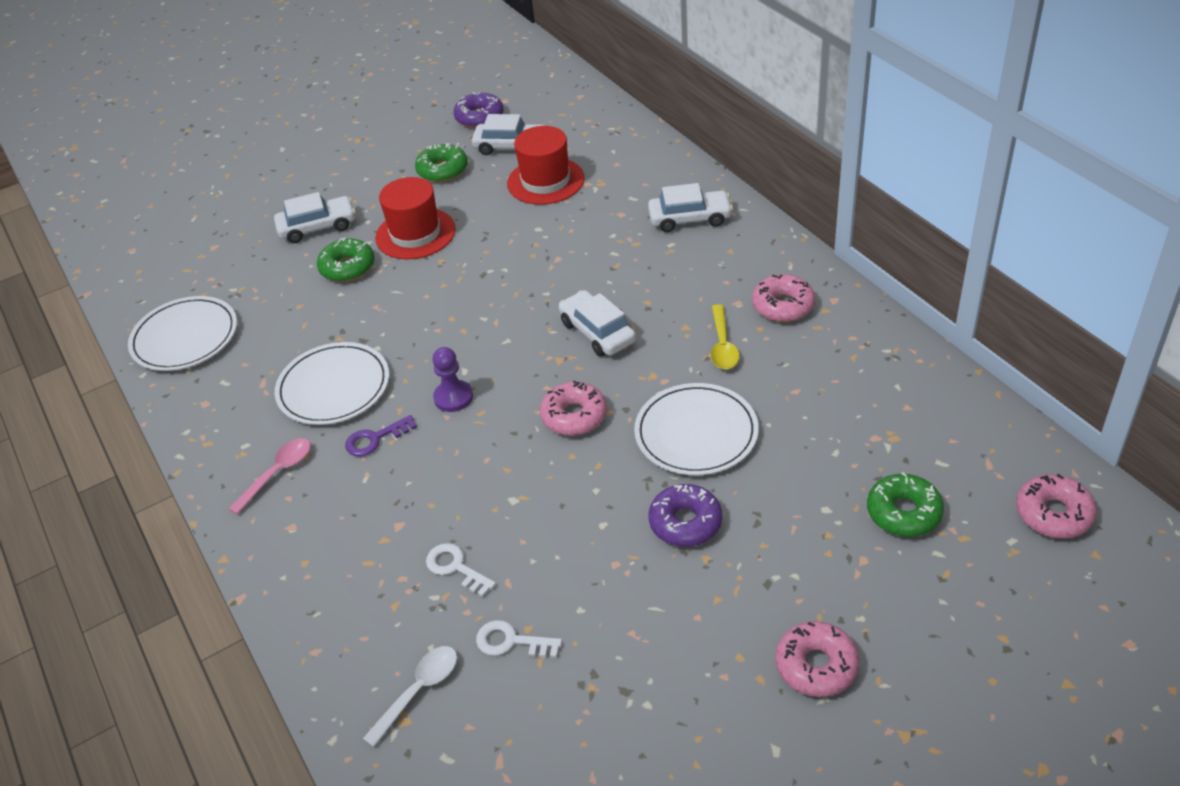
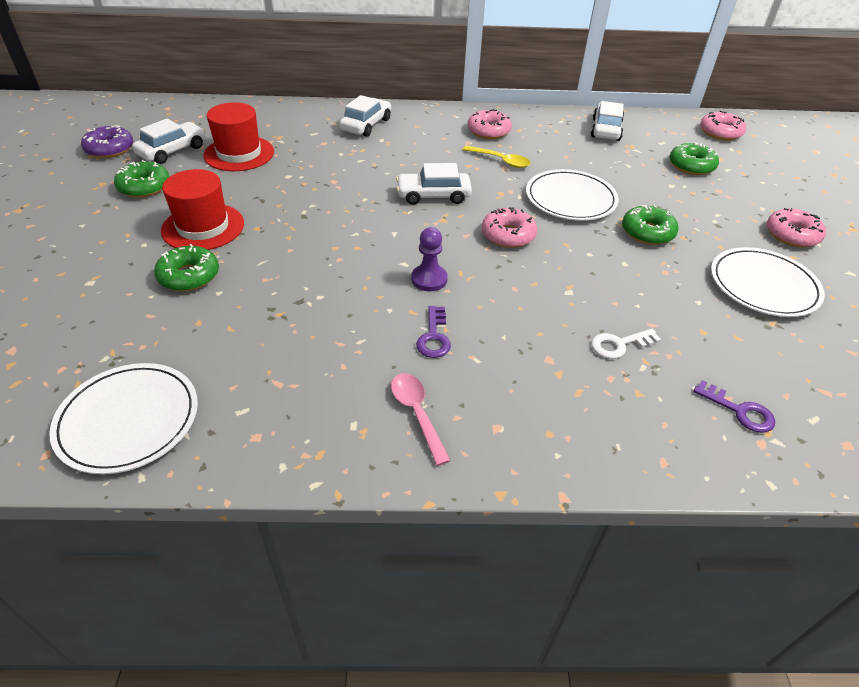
camera: 65 degrees left, 0 degrees up
(317, 227) = (102, 273): white car -> white car (606, 129)
(333, 387) = (340, 338): white plate -> white plate (763, 285)
(419, 691) = (739, 410): white spoon -> purple key
(512, 641) = (712, 344): white key -> none
(685, 522) = (647, 232): purple donut -> green donut

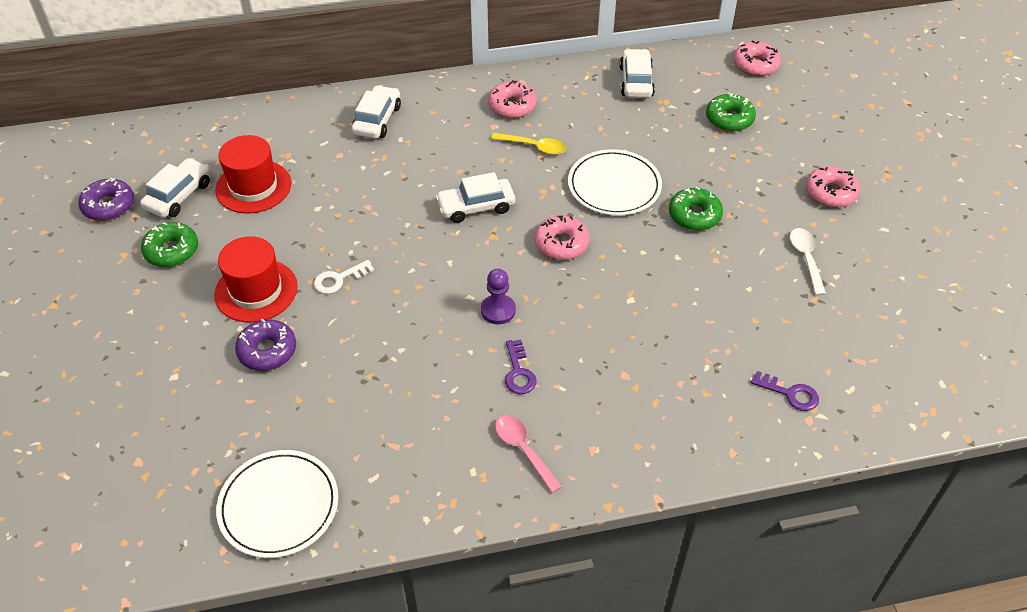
camera: 10 degrees left, 5 degrees up
(189, 276) = (267, 351): green donut -> purple donut
(619, 344) = (684, 348): white key -> white key (339, 279)
(763, 285) = (806, 258): white plate -> white spoon

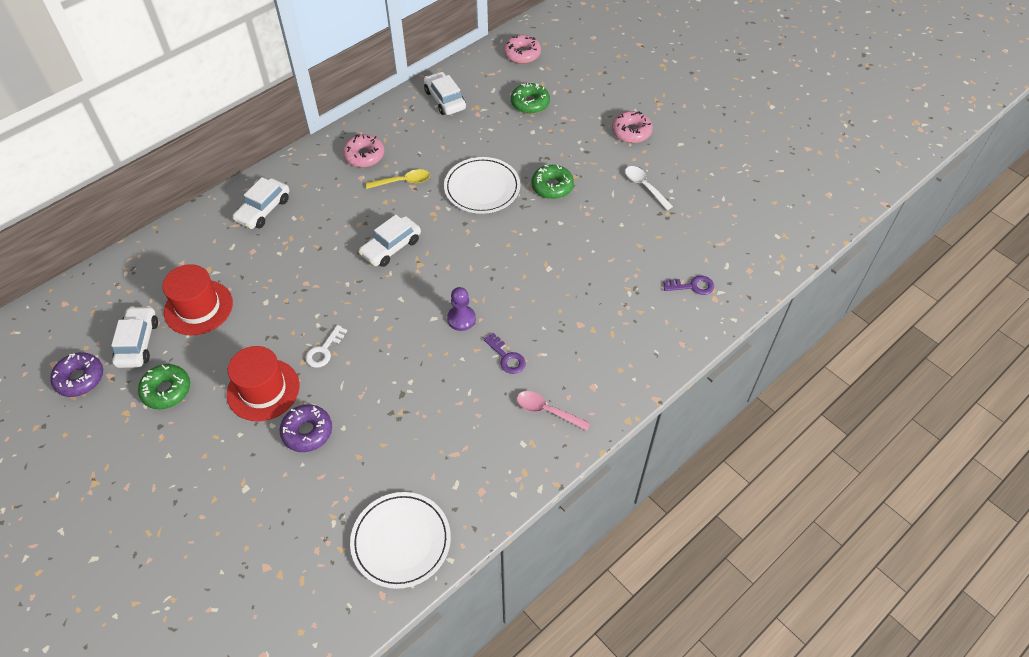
camera: 30 degrees left, 5 degrees up
(377, 120) = (263, 210): white car -> white car turned 135 degrees counterclockwise
(561, 244) = (473, 248): pink donut -> none

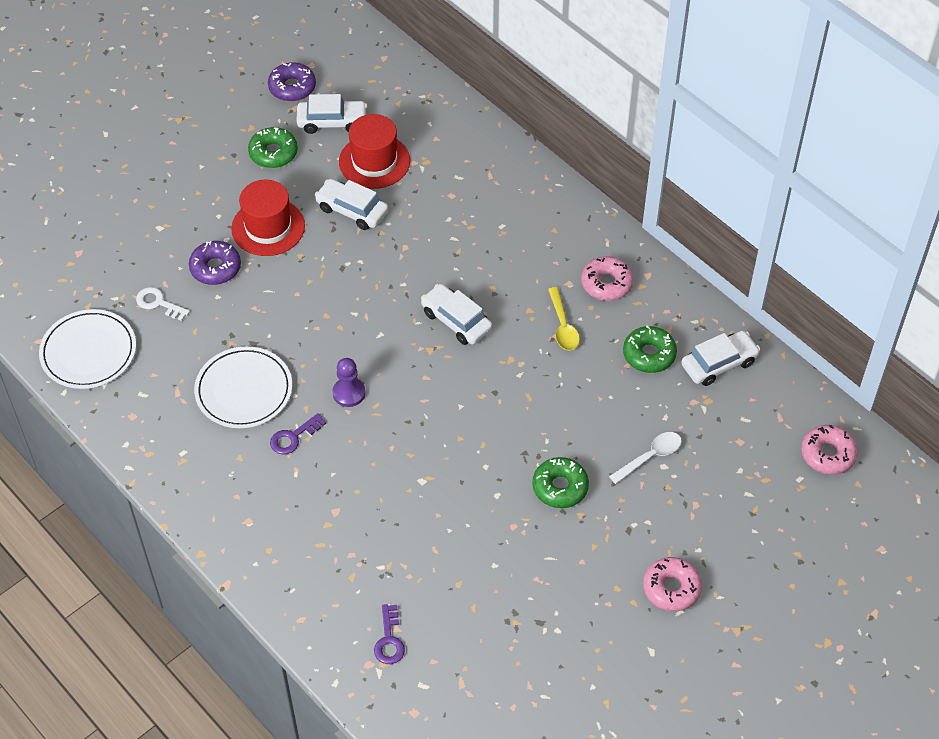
camera: 90 degrees right, 0 degrees up
(263, 210) = (513, 197): white car -> white car (352, 210)
(324, 350) = (313, 272): white key -> white key (159, 303)
(482, 188) = (555, 409): white plate -> white plate (244, 390)
(530, 103) = (721, 463): green donut -> green donut (649, 354)
(547, 411) = (220, 475): pink spoon -> none
(644, 187) = (563, 597): white spoon -> white spoon (650, 456)

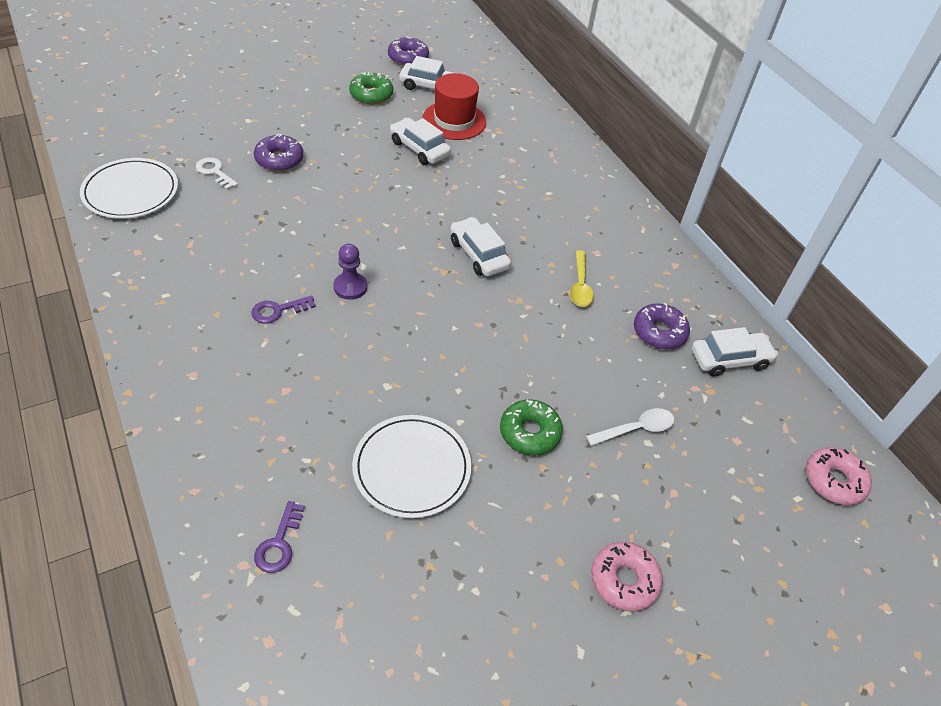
camera: 10 degrees right, 5 degrees down
(244, 390) = (252, 258): white plate -> white plate (412, 468)
(268, 227) = (340, 142): red hat -> none
(606, 284) = (633, 262): pink donut -> none
(649, 354) = (659, 332): green donut -> purple donut

